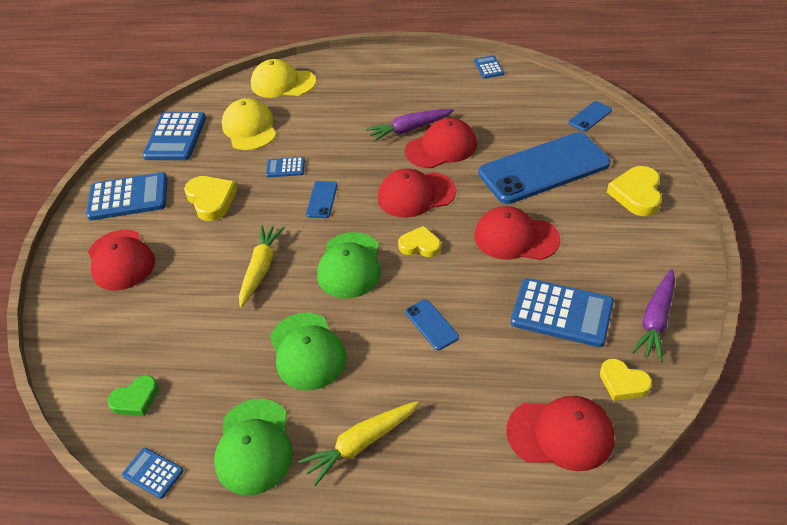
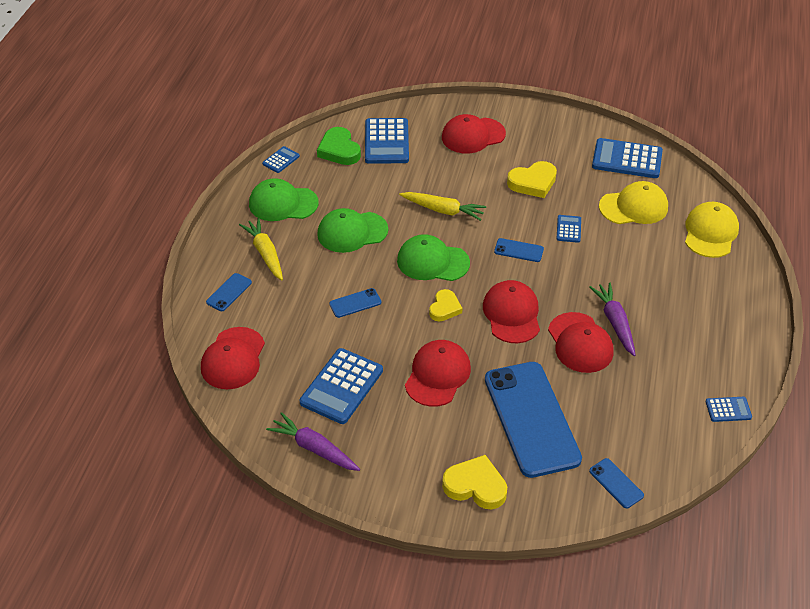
camera: 95 degrees right, 0 degrees up
(128, 197) = (547, 135): blue calculator -> blue calculator (386, 142)
(136, 399) = (339, 150): green heart -> green heart, size x1.50
(445, 471) = (229, 292): none -> blue phone
(623, 383) = (262, 407): yellow heart -> none

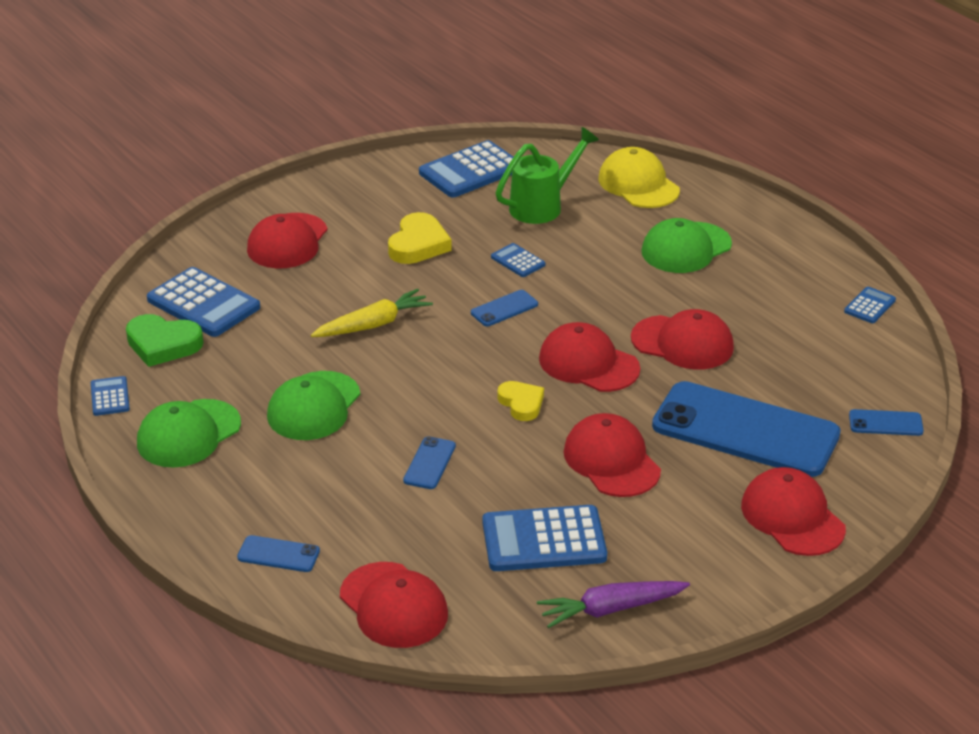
camera: 50 degrees left, 10 degrees down
(229, 292) = (278, 554): blue phone -> blue phone turned 60 degrees counterclockwise
(265, 253) = (253, 491): yellow carrot -> none
(341, 386) = (544, 540): blue calculator -> blue calculator turned 105 degrees clockwise
(432, 262) = (441, 374): green cap -> green cap (686, 248)
(475, 486) = (792, 517): yellow heart -> red cap
(615, 322) = (682, 307): purple carrot -> none
(633, 207) = (543, 206): yellow cap -> green watering can

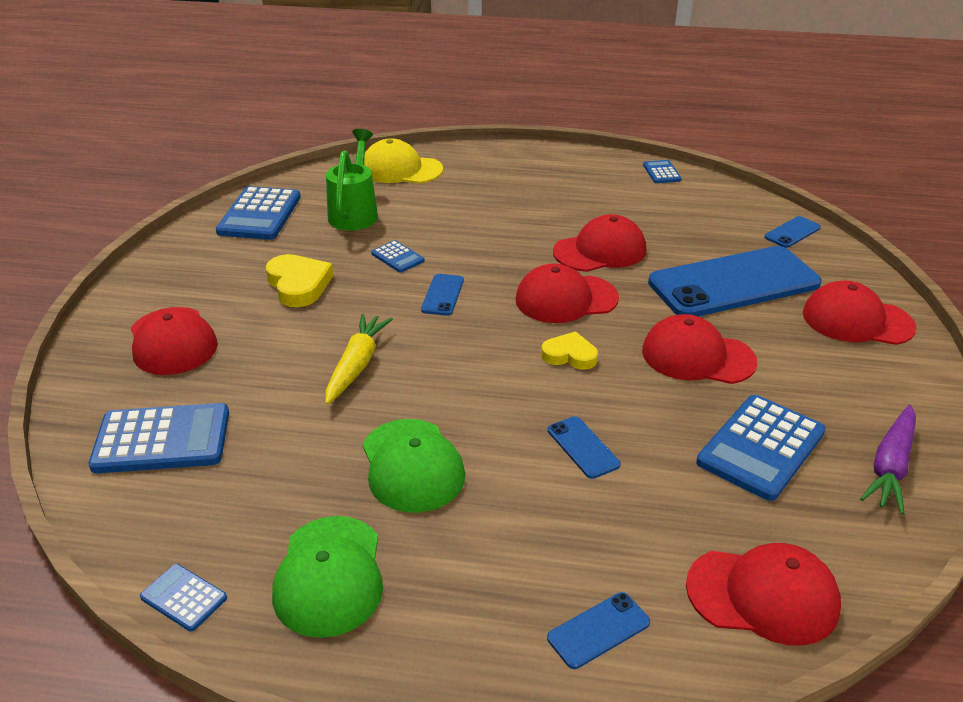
camera: 45 degrees left, 0 degrees up
(163, 344) = (171, 504): green heart -> none
(518, 261) = (397, 257): blue calculator -> blue calculator turned 135 degrees counterclockwise
(686, 248) = (499, 193): green cap -> none

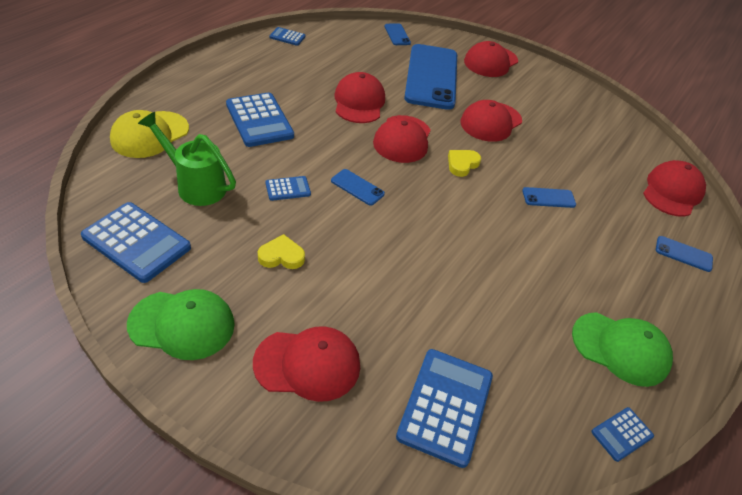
camera: 70 degrees left, 10 degrees up
(298, 285) = (281, 256): yellow heart -> yellow heart, size x0.67
(357, 365) = (414, 261): yellow carrot -> none
(412, 465) = (535, 274): green cap -> green cap (182, 324)
(598, 630) = (683, 254): blue phone -> blue phone turned 60 degrees counterclockwise
(761, 448) = (574, 141): blue calculator -> blue calculator (259, 120)
(890, 466) = (602, 113): purple carrot -> none

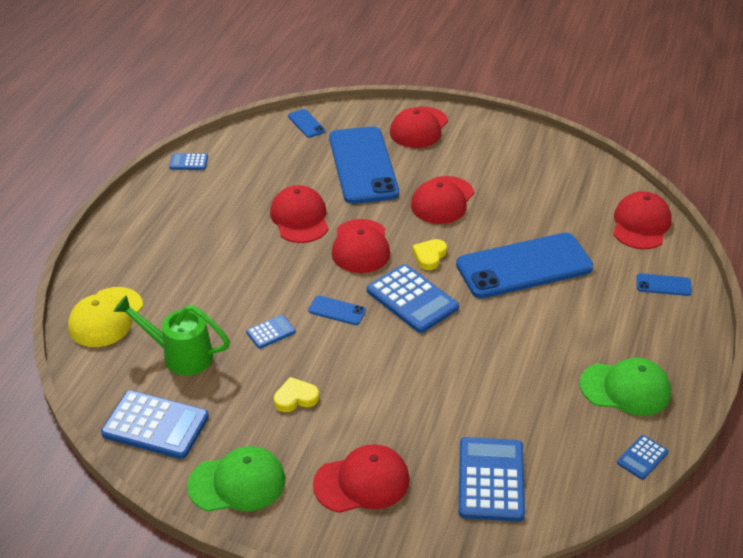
camera: 10 degrees left, 5 degrees down
(259, 120) = (208, 269): blue calculator -> blue calculator (412, 299)
(548, 198) = (524, 266): blue phone -> blue phone, size x2.46

